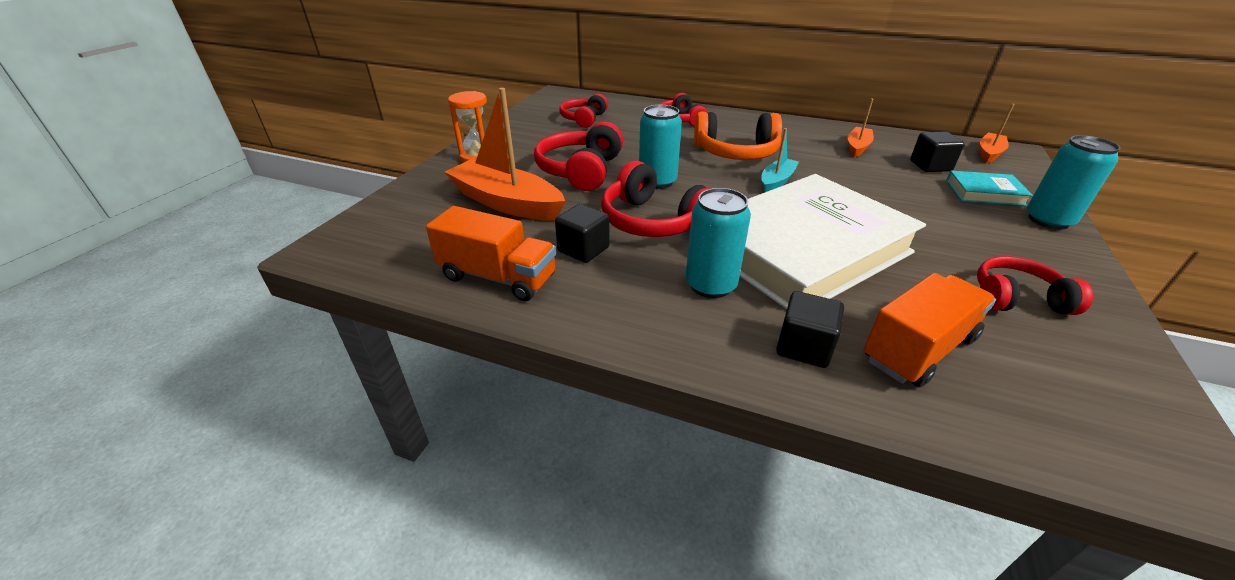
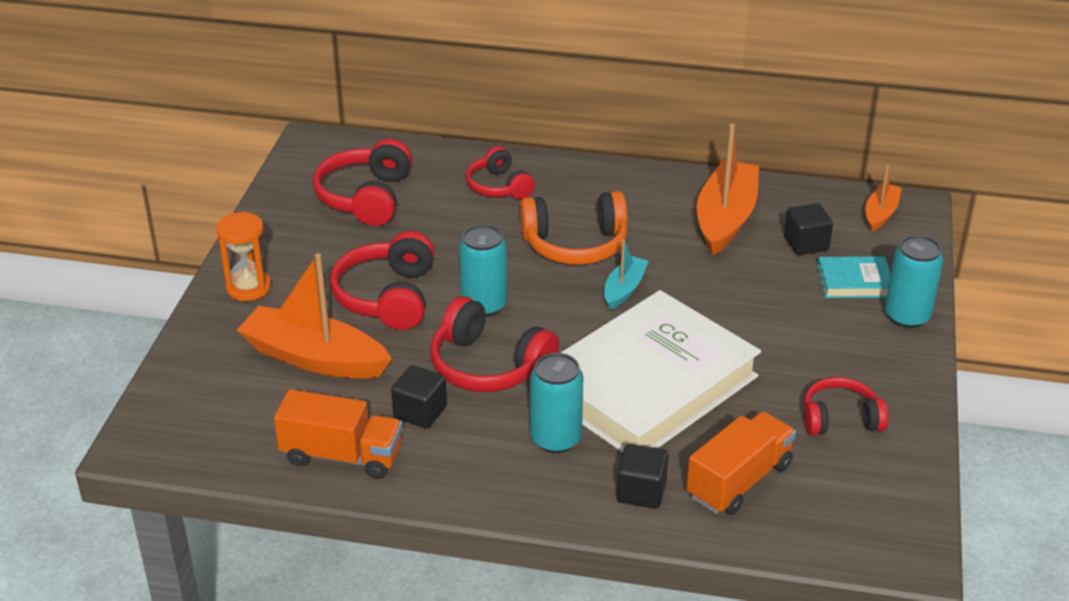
camera: 10 degrees left, 0 degrees up
(584, 119) = (366, 198): red headphones -> red headphones, size x1.54
(857, 147) = (725, 218): orange boat -> orange boat, size x1.89

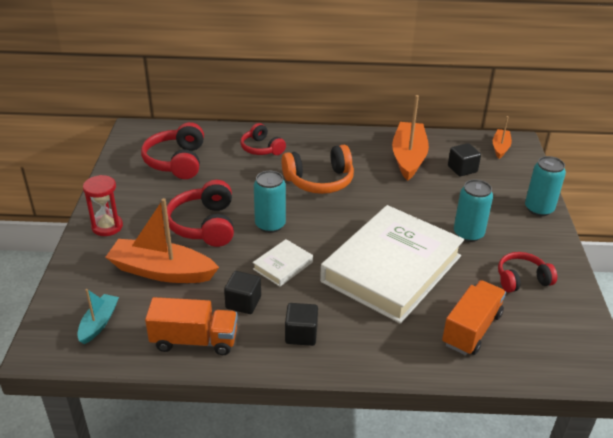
camera: 10 degrees left, 0 degrees up
(248, 287) = (107, 227): orange hourglass -> red hourglass
(488, 366) = (283, 265): red headphones -> white book
(556, 439) = (341, 312): turquoise can -> turquoise can (468, 234)
(624, 289) = (358, 206): turquoise boat -> turquoise boat (99, 323)
(641, 492) = (409, 344): black cube -> black cube (301, 334)
(854, 282) = (499, 190): turquoise book -> none

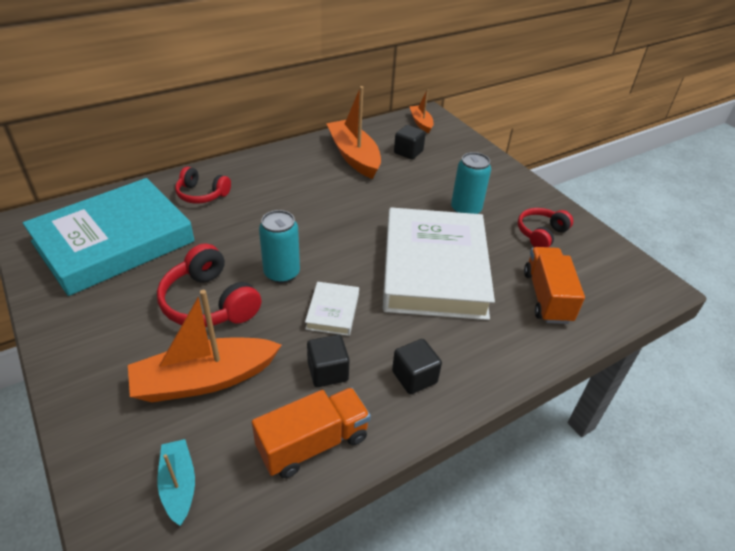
camera: 35 degrees left, 5 degrees up
(107, 227) = (87, 355): red hourglass -> none
(177, 161) = (114, 242): red headphones -> turquoise book
(319, 181) = (292, 208): orange headphones -> none
(539, 209) = (497, 166): turquoise can -> none

